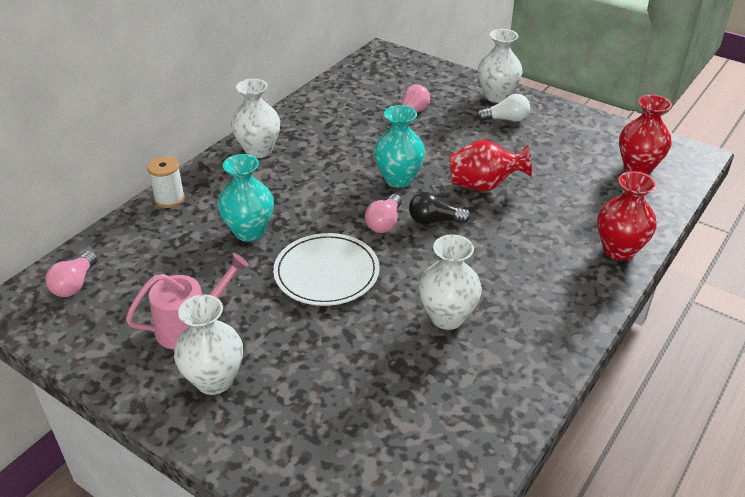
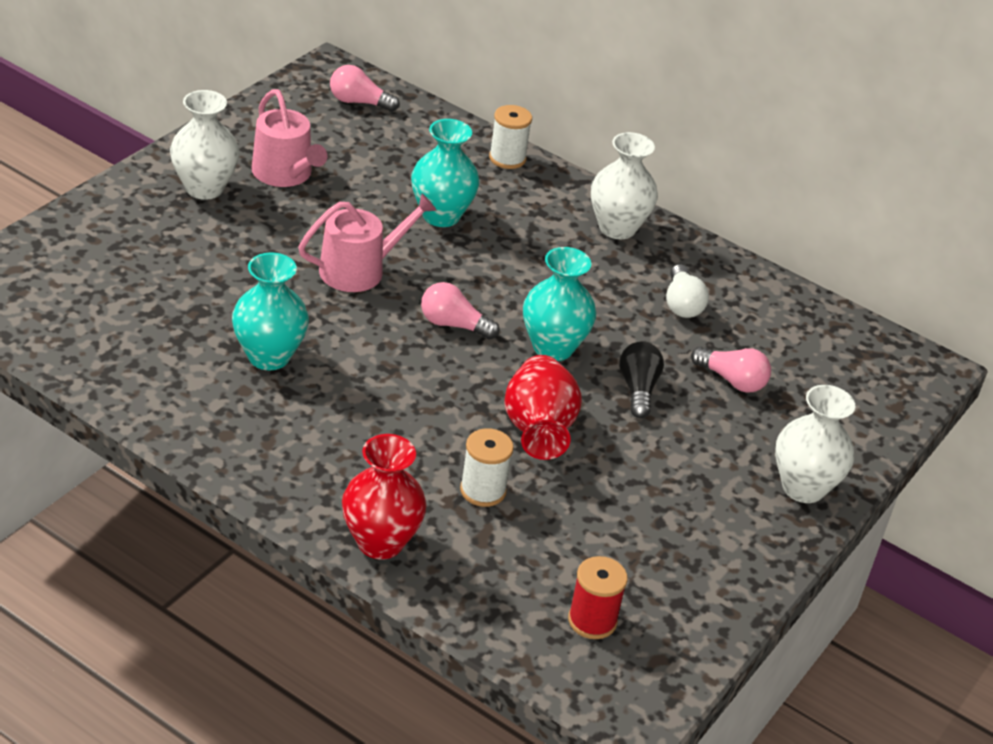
camera: 85 degrees right, 0 degrees up
(326, 272) = (359, 270): white plate -> pink watering can
(434, 220) = (456, 370): black light bulb -> black light bulb (638, 389)
(447, 317) = (269, 356): white vase -> turquoise vase
(506, 119) = (727, 486): white light bulb -> white light bulb (682, 304)
(550, 208) = (483, 490): none -> white spool
(637, 167) = (592, 620): red vase -> red spool

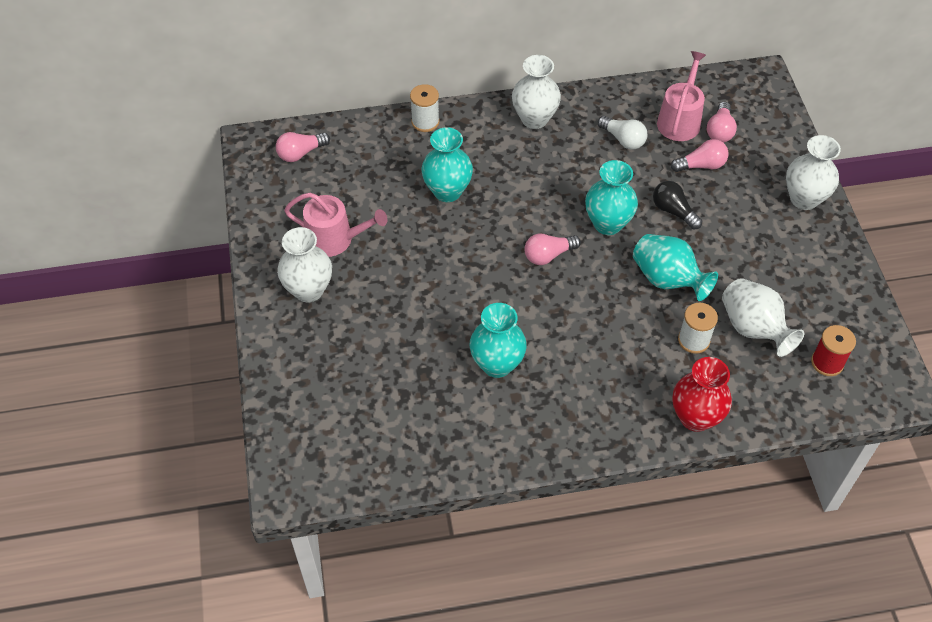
camera: 40 degrees left, 15 degrees up
(359, 270) = (460, 265): pink watering can -> pink watering can (680, 120)
(538, 430) = (667, 280): red vase -> turquoise vase
(560, 532) = (753, 329): none -> white vase
(801, 371) = (720, 131): none -> pink light bulb

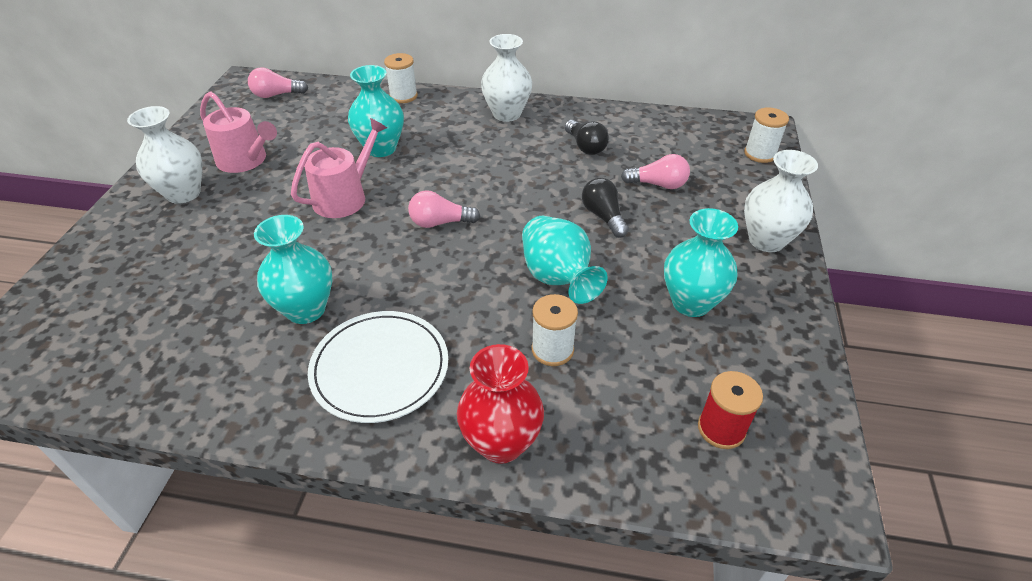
camera: 20 degrees right, 10 degrees down
(583, 392) = (380, 368): none -> white plate
(607, 224) = (523, 210): turquoise vase -> turquoise vase (691, 303)
(623, 139) = (585, 146): white light bulb -> black light bulb
(680, 120) = (655, 144): pink watering can -> pink watering can (345, 197)
(720, 131) = (694, 161): pink light bulb -> none
(753, 329) = (637, 358): white vase -> none
(769, 108) = (760, 154): none -> white spool

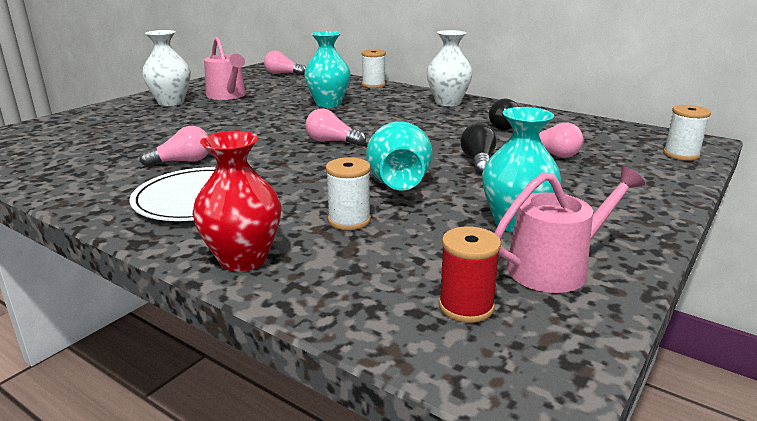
camera: 25 degrees right, 20 degrees down
(306, 309) = (182, 162): turquoise vase -> pink light bulb
(345, 197) = (275, 120): pink watering can -> pink watering can (555, 268)
(766, 240) = (639, 203): white vase -> none

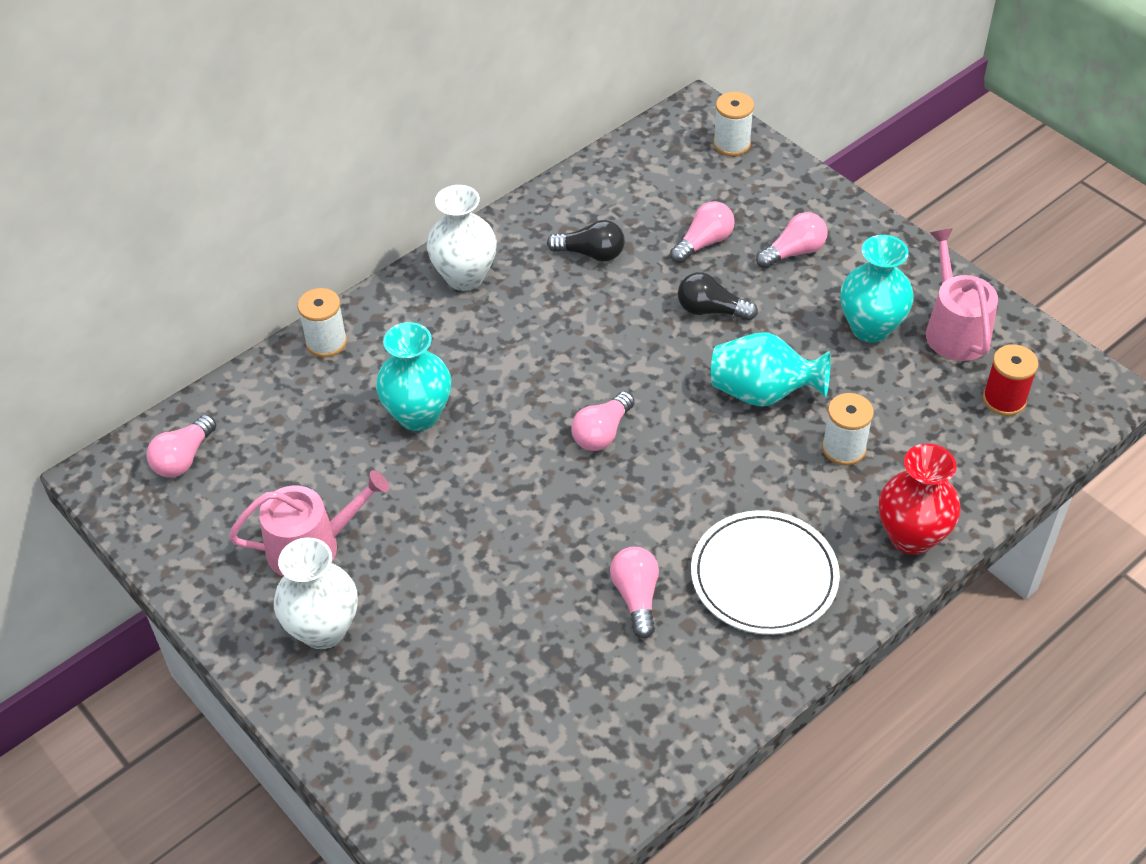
camera: 75 degrees left, 25 degrees up
(580, 185) = (794, 252): none -> pink light bulb

